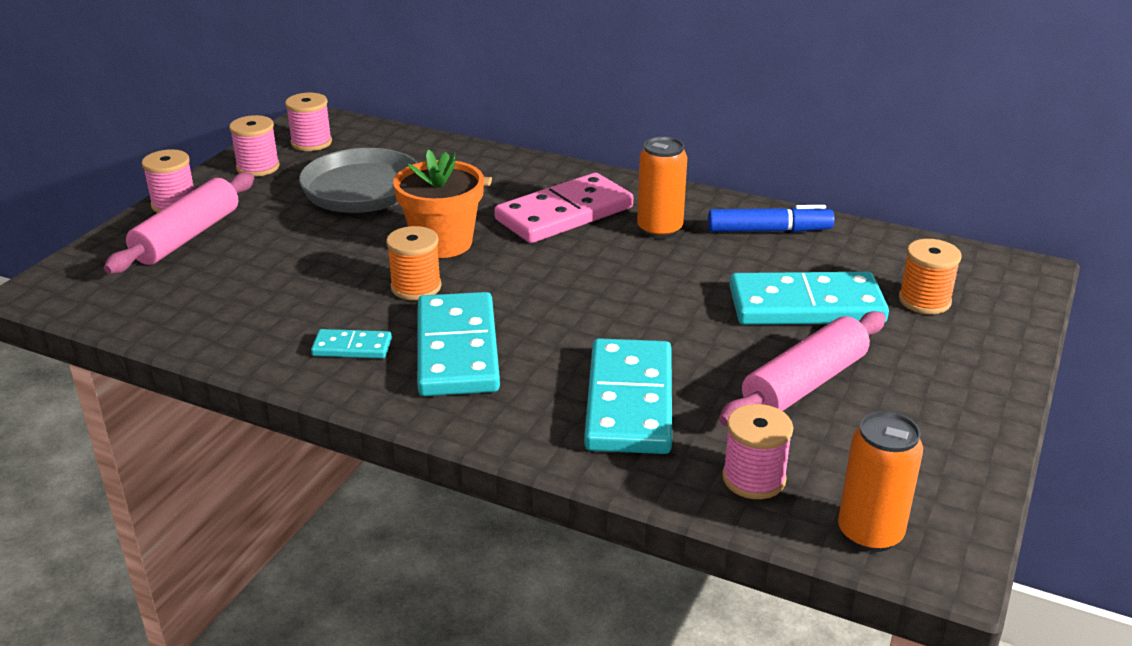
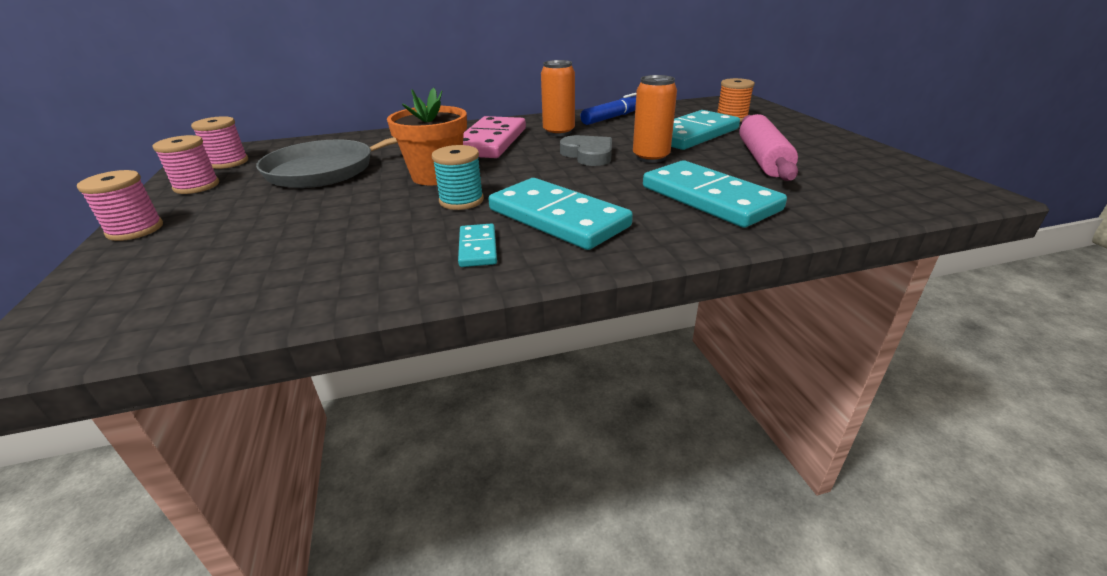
camera: 40 degrees left, 0 degrees up
(187, 237) = (186, 243): pink rolling pin -> none
(352, 347) = (478, 248): turquoise domino -> turquoise domino turned 60 degrees counterclockwise
(416, 287) = (461, 201): orange spool -> turquoise spool
(626, 281) = (588, 155): none -> grey heart
(753, 479) = (839, 201): pink spool -> none
(869, 533) = (929, 197): orange can -> orange can (651, 157)

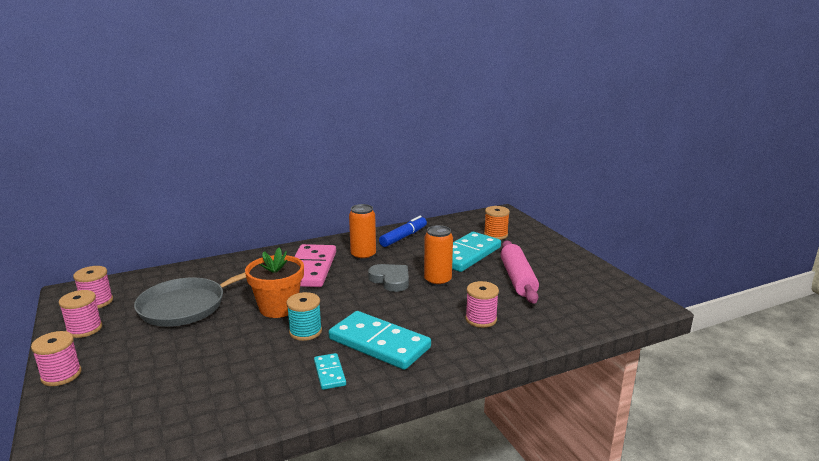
camera: 10 degrees left, 10 degrees down
(709, 198) = (481, 319): turquoise domino -> pink spool

